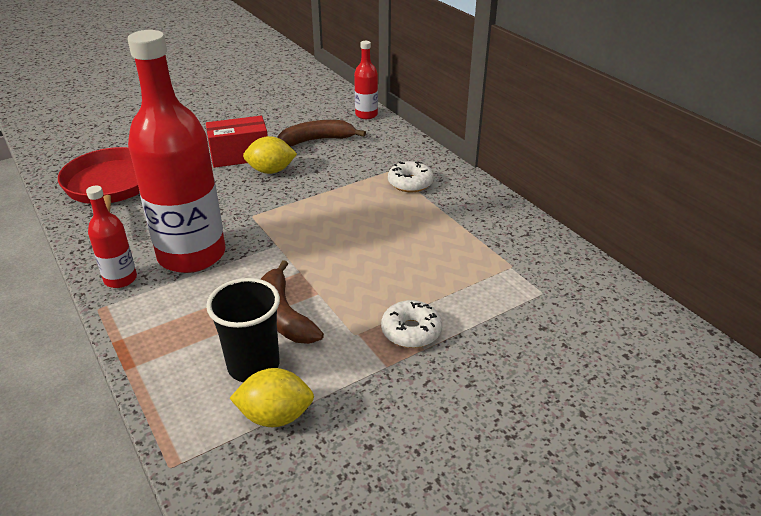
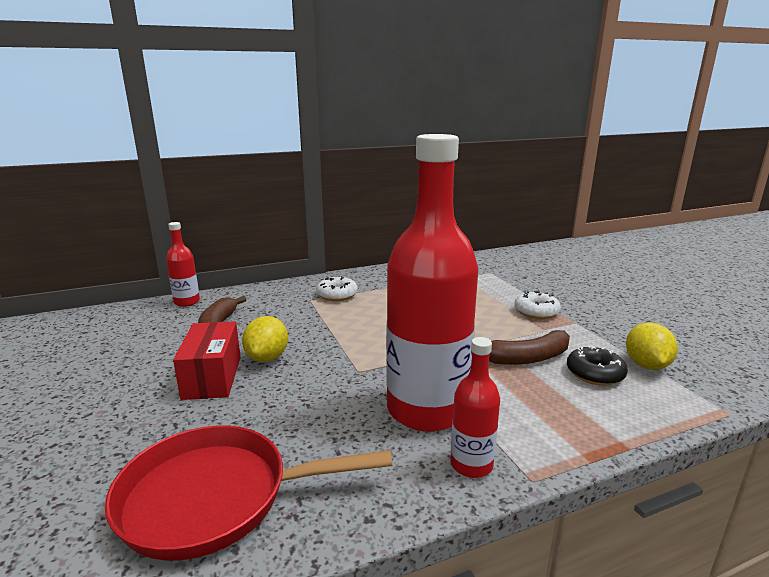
camera: 80 degrees left, 15 degrees down
(253, 366) = (595, 374): black cup -> black donut

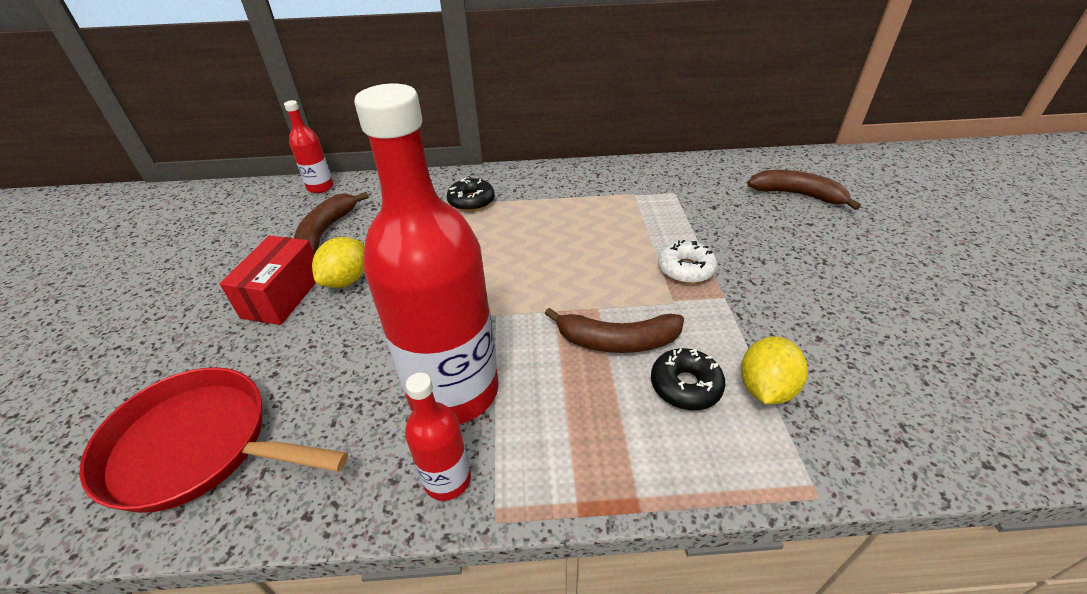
camera: 20 degrees right, 20 degrees up
(337, 295) = (471, 201): white donut -> black donut
(573, 265) = (797, 195): none -> brown banana

